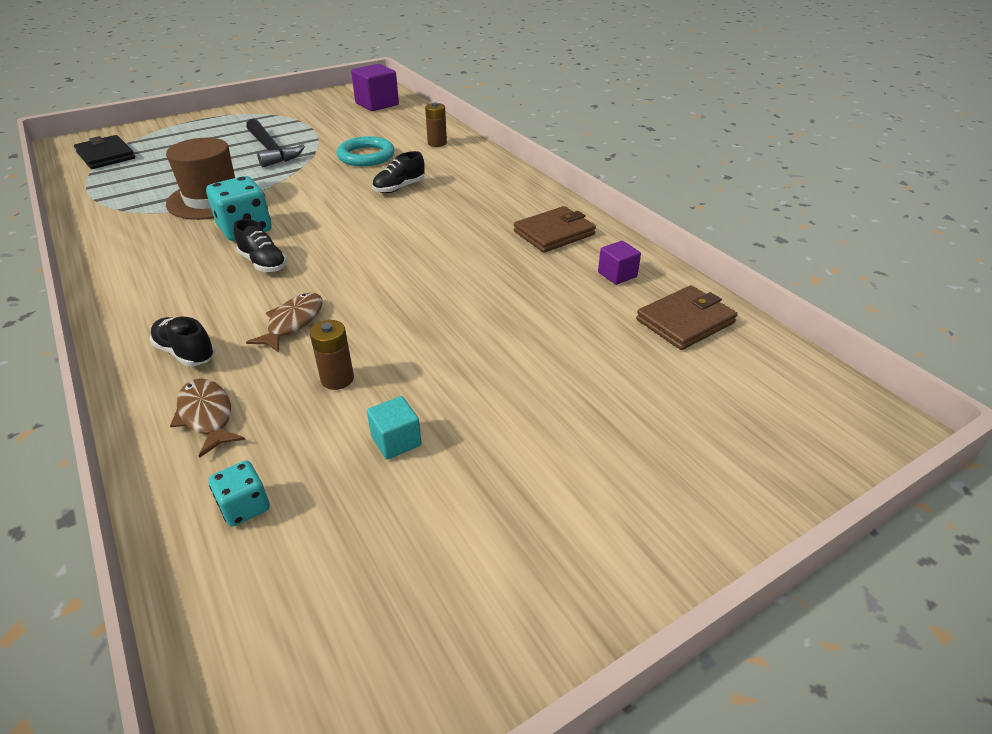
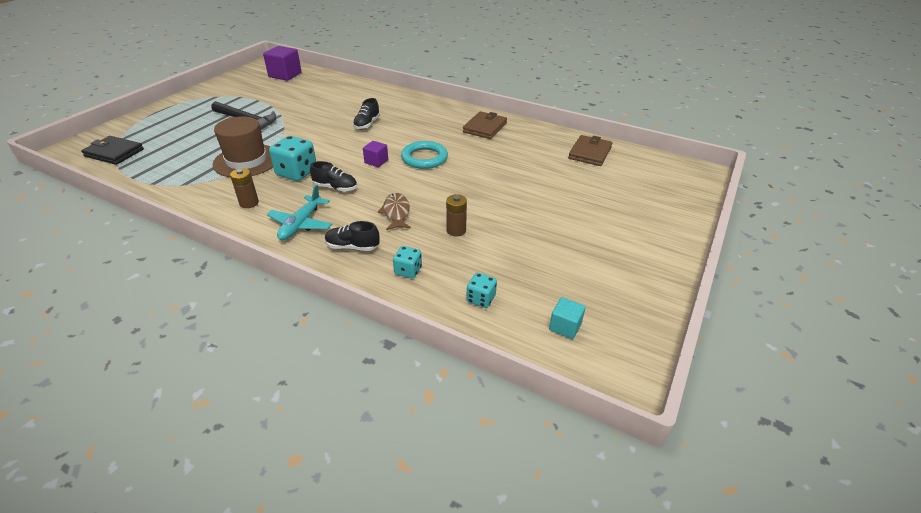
camera: 30 degrees left, 0 degrees up
(169, 299) = (301, 224): none -> turquoise plane
(207, 416) = (408, 271): brown fish -> turquoise dice
(366, 156) = (320, 110): turquoise ring -> turquoise ring (424, 158)
(396, 441) = (518, 246): turquoise cube -> turquoise cube (565, 327)
(437, 143) = (358, 92): brown battery -> brown battery (249, 203)
(617, 275) = (538, 140): purple cube -> purple cube (376, 161)

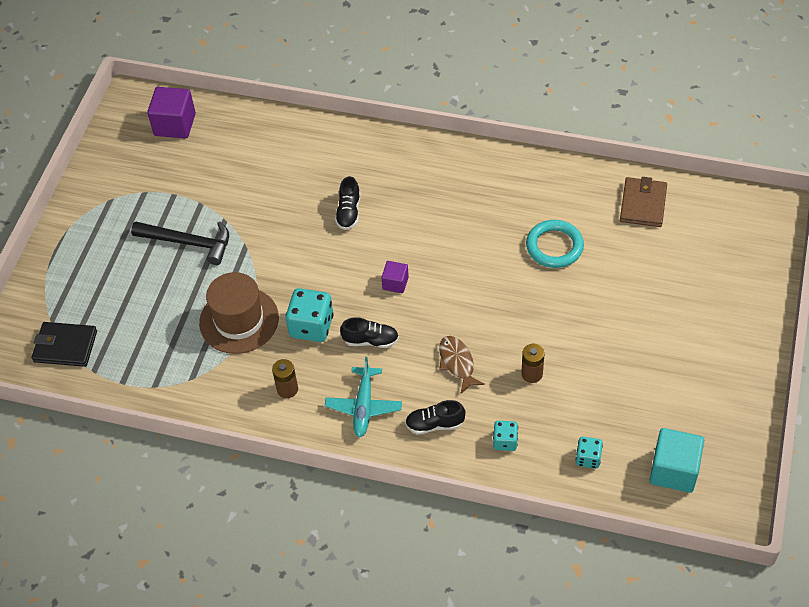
camera: 10 degrees left, 15 degrees up
(424, 158) = (450, 262): turquoise ring -> turquoise ring (554, 246)
(485, 128) = (501, 183): brown wallet -> none
(565, 327) = (674, 470): turquoise cube -> turquoise cube, size x1.79

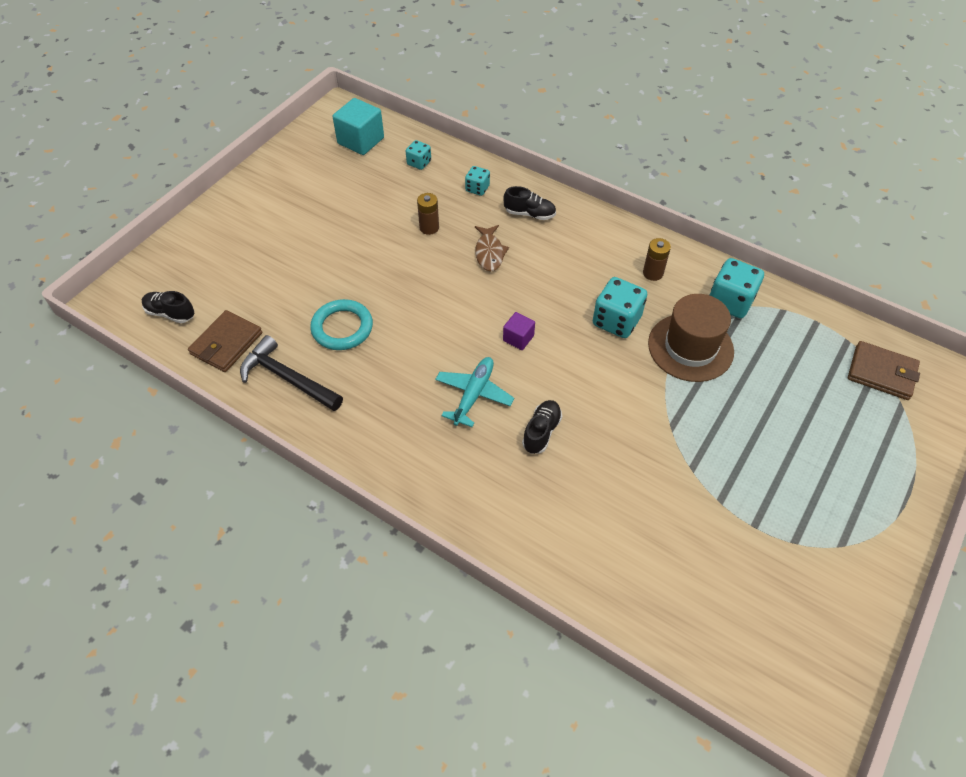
camera: 165 degrees left, 0 degrees up
(65, 346) = (881, 373): black wallet -> brown wallet
(175, 124) = (747, 646): purple cube -> none
(188, 242) = (739, 452): black hammer -> black hammer (287, 378)
(207, 379) = (730, 302): none -> turquoise dice
(363, 406) = (586, 242): turquoise plane -> turquoise plane (474, 394)
(371, 340) = (562, 292): black shoe -> black shoe (170, 313)

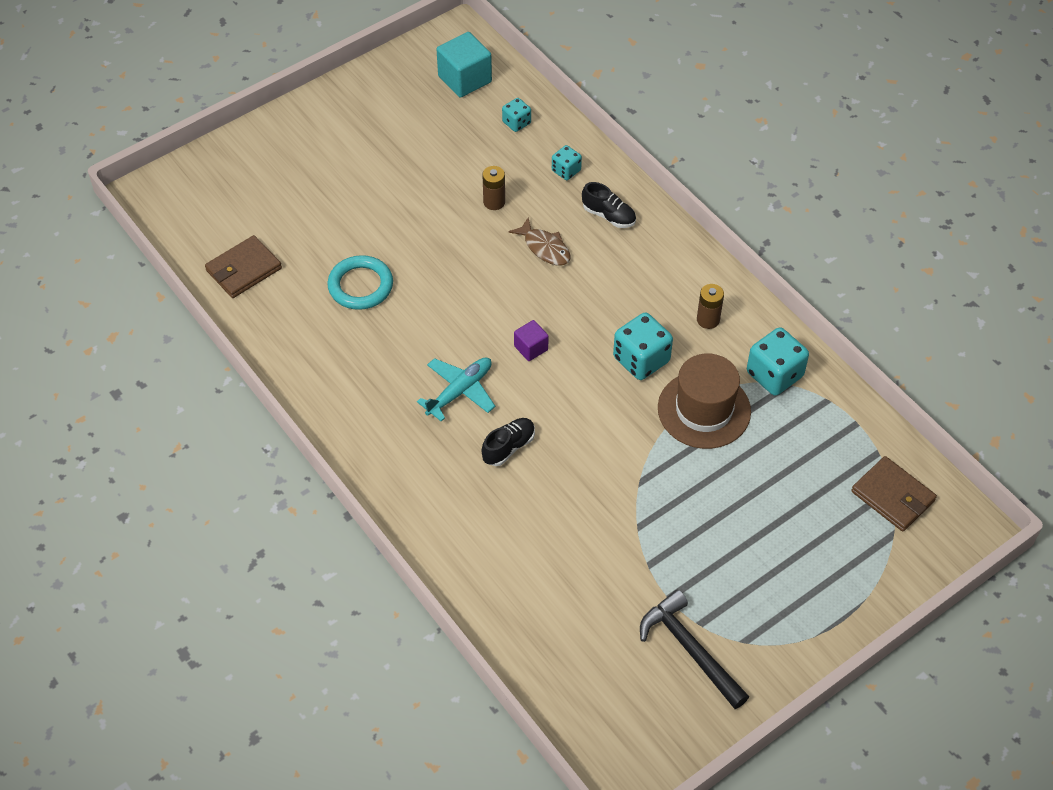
camera: 20 degrees right, 0 degrees up
(170, 313) = (201, 223): black shoe -> none
(287, 378) = (288, 322): black hammer -> black hammer (690, 649)
(489, 253) = (544, 248): brown fish -> brown fish turned 60 degrees counterclockwise

